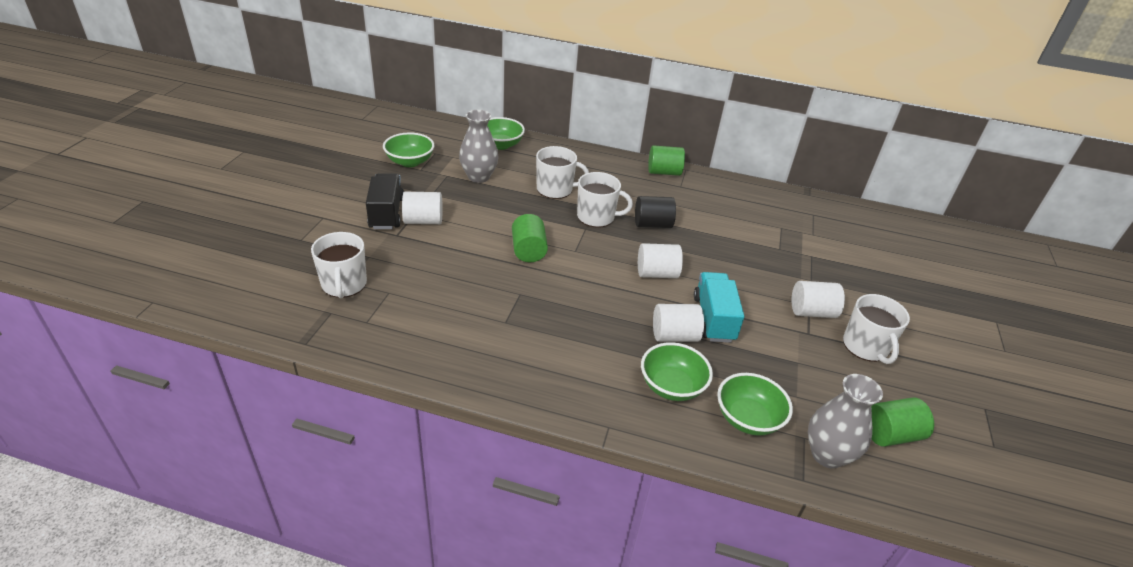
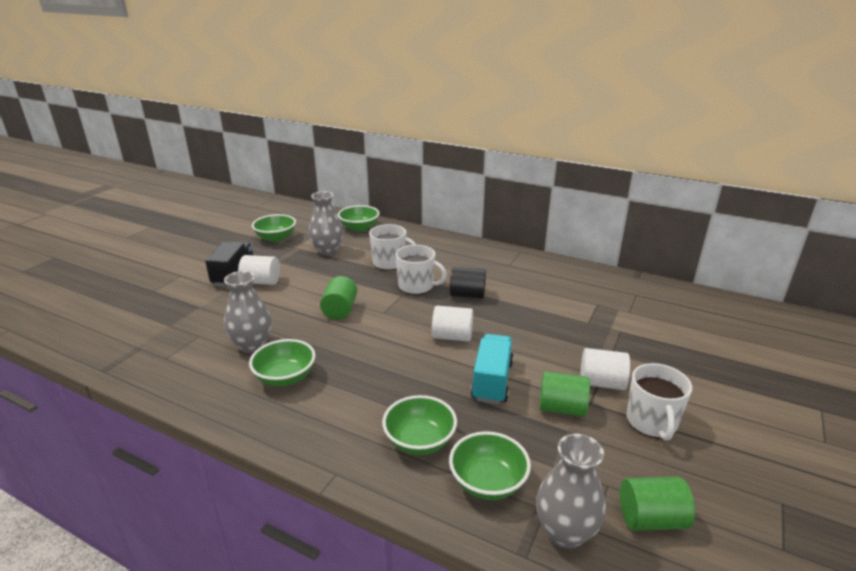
camera: 15 degrees right, 10 degrees down
(344, 284) = (165, 327): white mug -> none
(455, 299) = (252, 345): none -> grey vase
(509, 333) = (285, 377): none -> green bowl
(664, 172) = (498, 253): green cylinder -> green cylinder (561, 408)
(674, 336) = (444, 393): white cylinder -> none

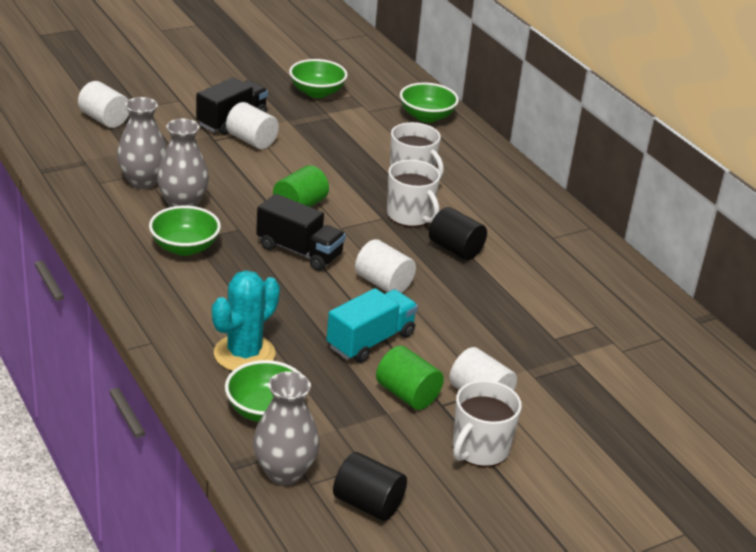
camera: 30 degrees right, 5 degrees up
(129, 310) = (104, 119): none -> white cylinder
(327, 251) = (358, 132): grey vase -> grey vase (143, 182)
(373, 341) = (299, 251): none -> black truck
(419, 441) = (244, 354): green bowl -> turquoise cactus
(651, 519) = (368, 504): green cylinder -> black cylinder

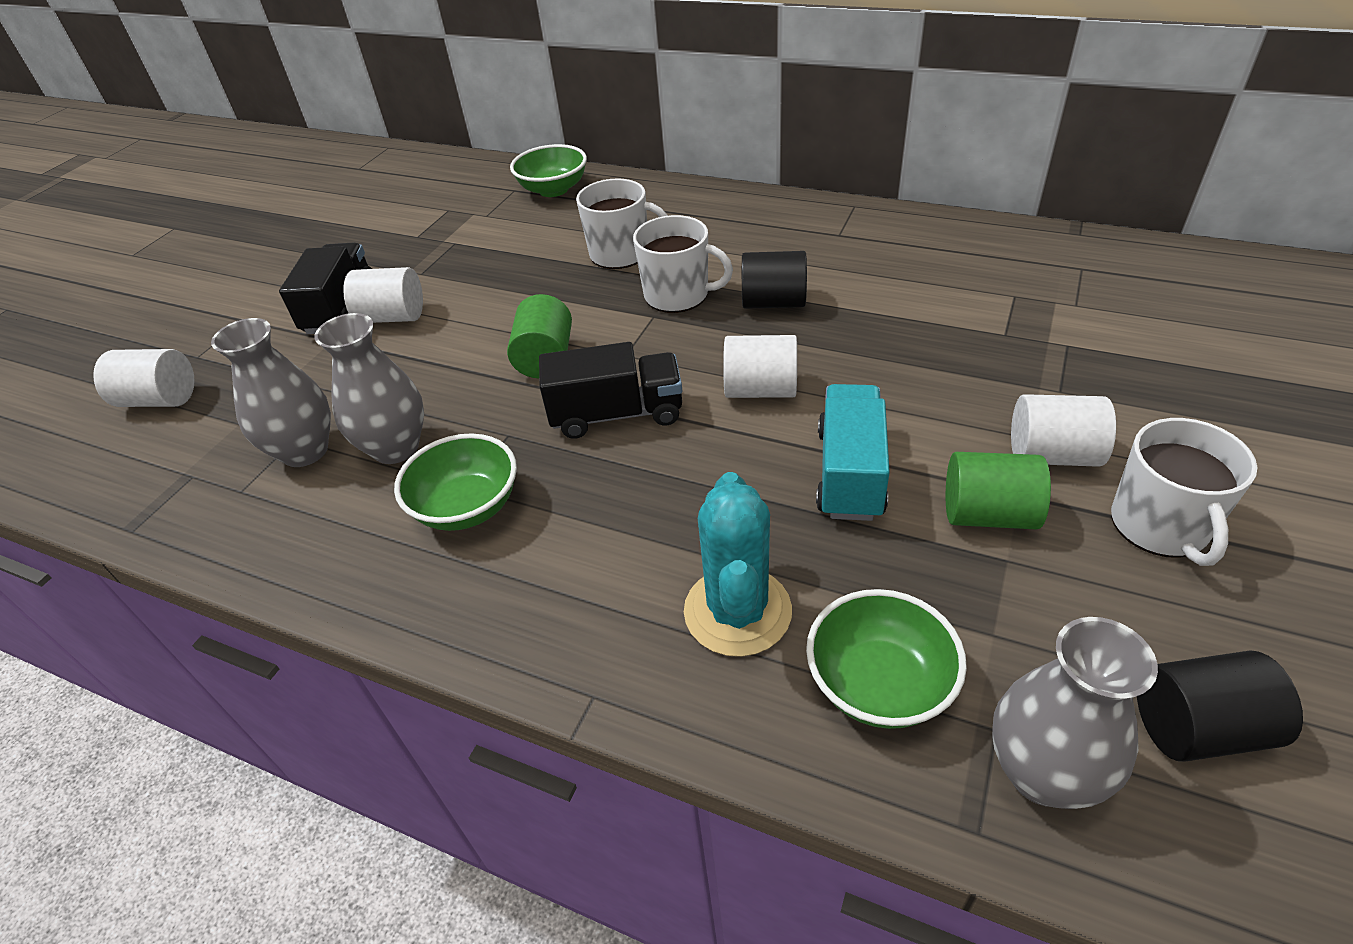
camera: 30 degrees left, 10 degrees up
(317, 92) = (405, 226): green bowl -> none

